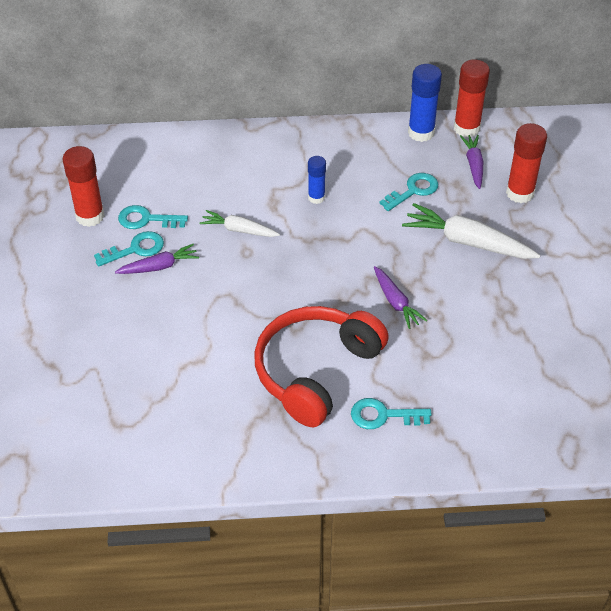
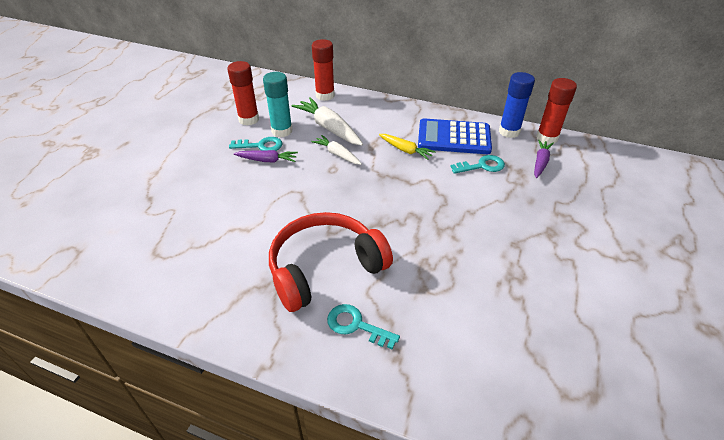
camera: 25 degrees right, 5 degrees down
(147, 219) = (282, 131): turquoise key -> turquoise glue stick
(316, 197) = (405, 150): blue glue stick -> yellow carrot
(362, 161) = (454, 138): none -> blue calculator
(396, 302) = (422, 238): purple carrot -> none
(467, 242) = (507, 213): white carrot -> white carrot (329, 128)
(520, 193) = (570, 192): red glue stick -> red glue stick (325, 95)

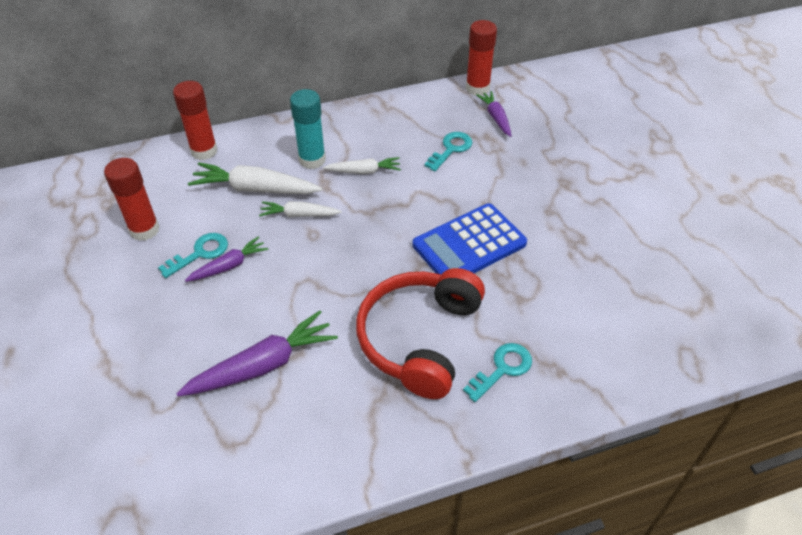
camera: 40 degrees left, 5 degrees up
(221, 223) = (263, 365): none -> purple carrot
(282, 131) = (204, 222): turquoise glue stick -> turquoise glue stick (312, 160)
(356, 325) = (502, 369): turquoise key -> turquoise key turned 150 degrees clockwise
(405, 150) = (364, 171): yellow carrot -> white carrot
(454, 138) = (396, 132): blue calculator -> blue calculator (469, 244)
(509, 131) = (439, 98): blue glue stick -> none

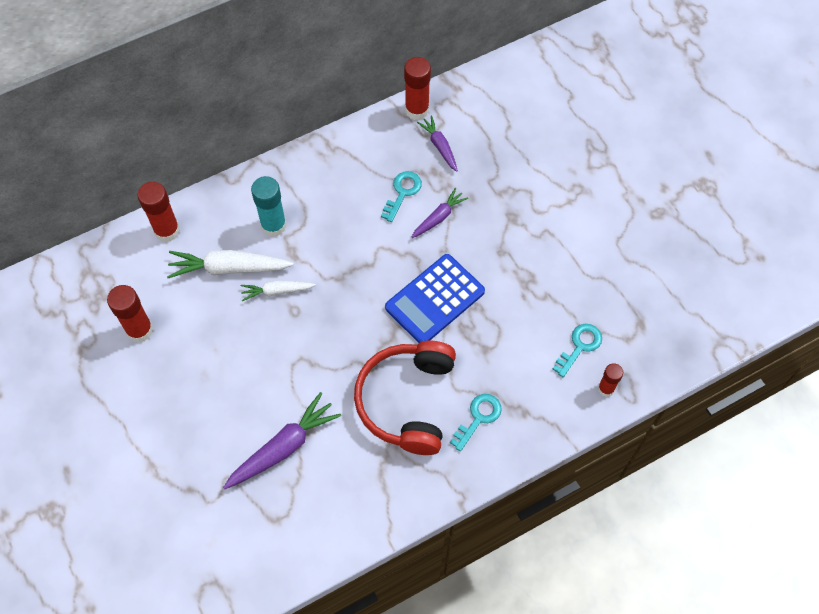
camera: 10 degrees left, 15 degrees up
(200, 253) = (198, 347): turquoise key -> turquoise key (579, 346)
(229, 266) = (228, 356): purple carrot -> purple carrot (438, 217)
(364, 171) = (325, 232): white carrot -> none
(664, 360) = (606, 389): none -> red glue stick

